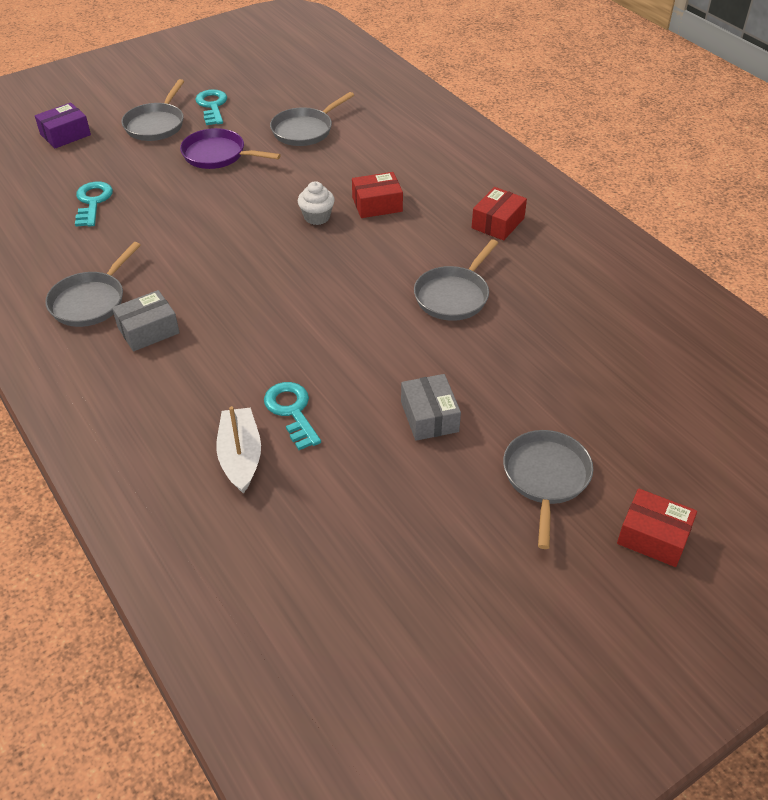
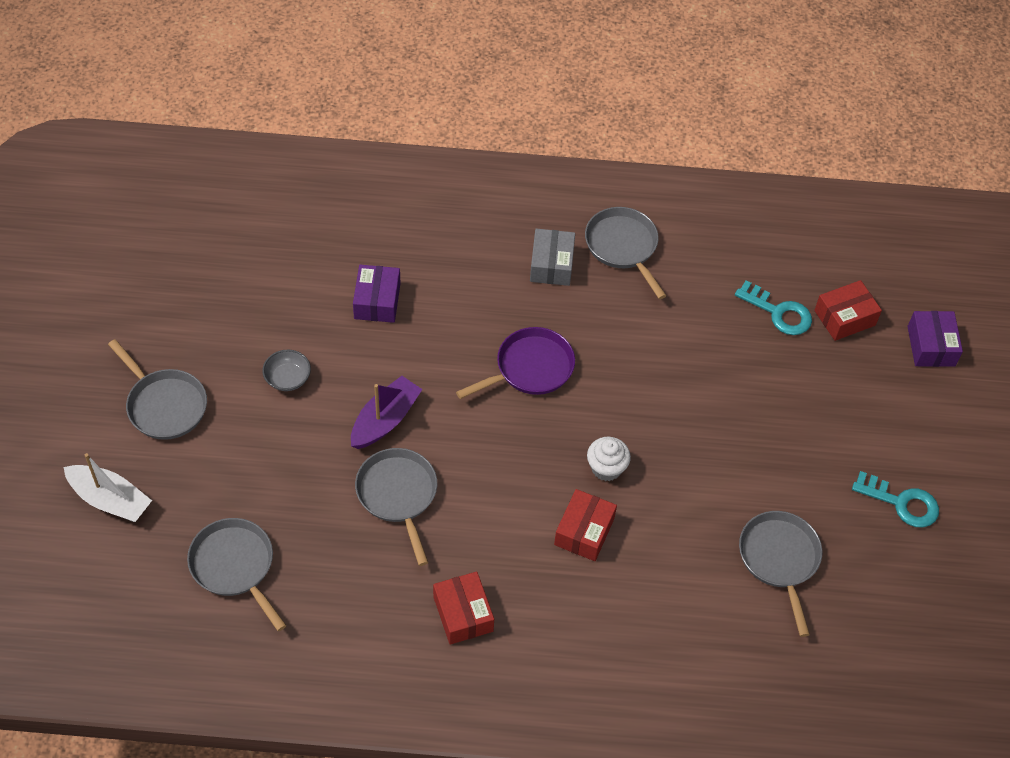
camera: 125 degrees right, 10 degrees up
(156, 124) = (896, 431): grey pan -> grey pan (235, 566)
(218, 155) = (788, 451): purple pan -> purple pan (530, 368)
(240, 457) = (363, 249): white boat -> white boat (110, 499)
(292, 411) = (377, 301): turquoise key -> purple box
(402, 337) = (385, 420): none -> purple boat
(429, 416) = (288, 378): grey box -> grey bowl
(653, 537) = (58, 426): red box -> red box (844, 318)

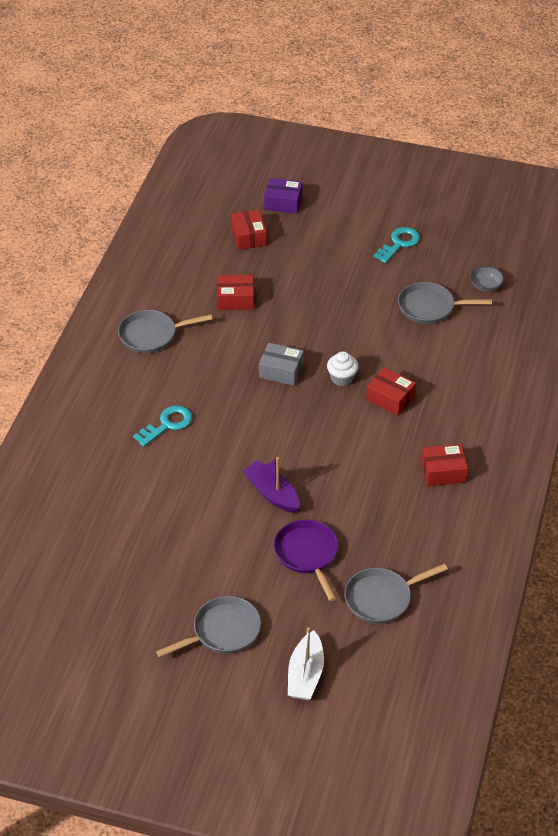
camera: 75 degrees left, 10 degrees down
(110, 499) = (305, 674): white boat -> white boat turned 150 degrees clockwise
(288, 378) = (218, 548): grey bowl -> grey bowl (485, 286)
(377, 301) = (158, 484): purple box -> none
(398, 495) = (340, 494): grey pan -> none
(530, 368) = (247, 404): purple pan -> purple pan (307, 555)
(551, 265) = (155, 377): grey box -> grey box (281, 371)
(717, 324) = (235, 299): none -> red box
(779, 312) = (235, 267): turquoise key -> turquoise key (167, 424)

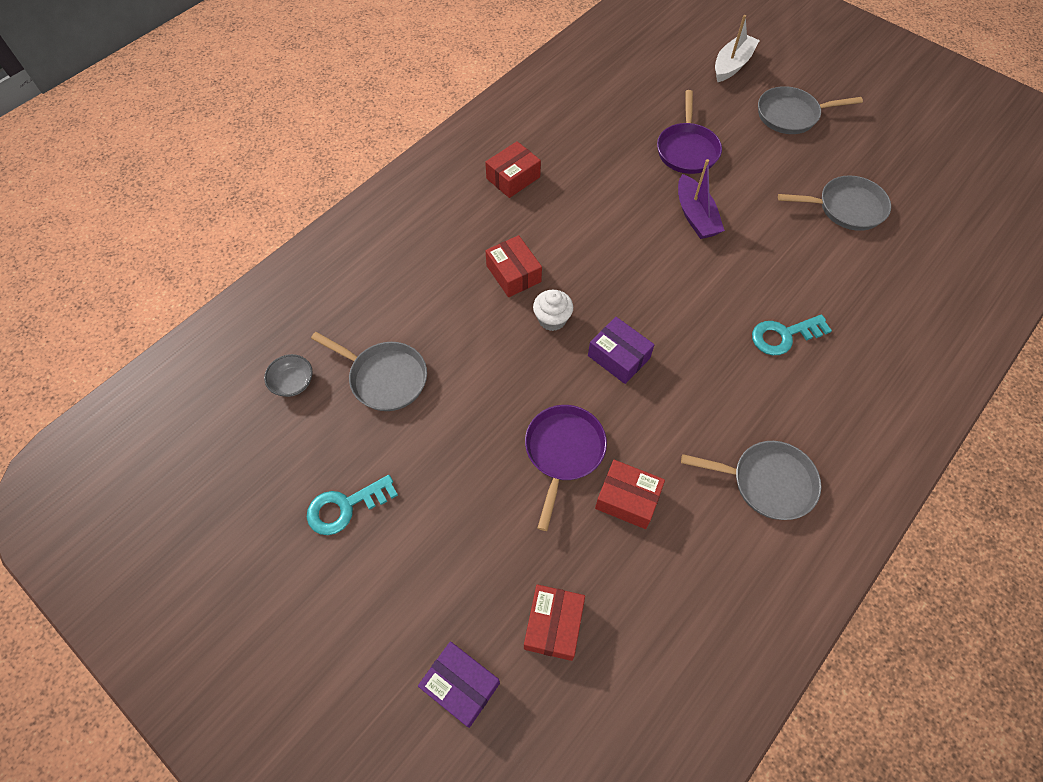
camera: 155 degrees left, 15 degrees up
(281, 371) = (618, 357): grey box -> purple box
(288, 308) = (563, 452): none -> purple pan
(382, 598) = (639, 95): grey pan -> grey pan (846, 208)
(443, 472) = (513, 178): red box -> red box turned 60 degrees counterclockwise

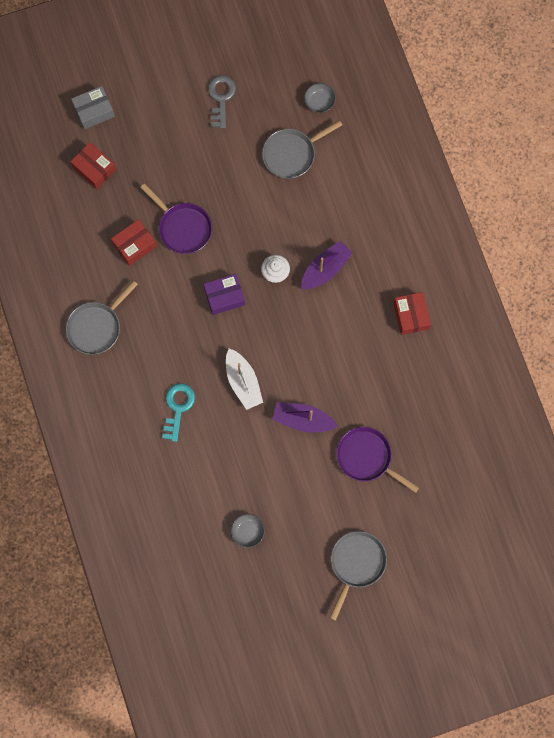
camera: 120 degrees right, 15 degrees up
(345, 507) = (221, 98): turquoise key -> grey key
(461, 686) = (94, 111): purple box -> grey box
(513, 274) = (325, 269): red box -> purple boat
(732, 65) = (437, 559): white boat -> white boat (243, 382)
(846, 208) = (248, 532): grey pan -> grey bowl

